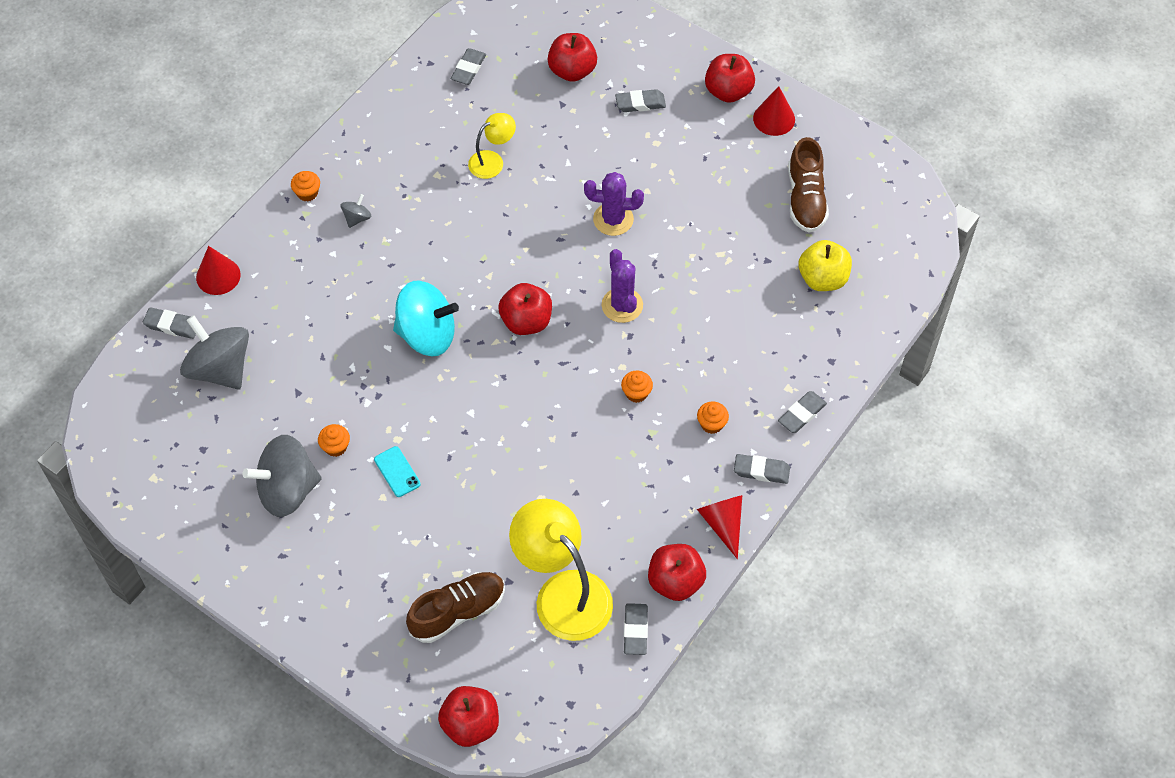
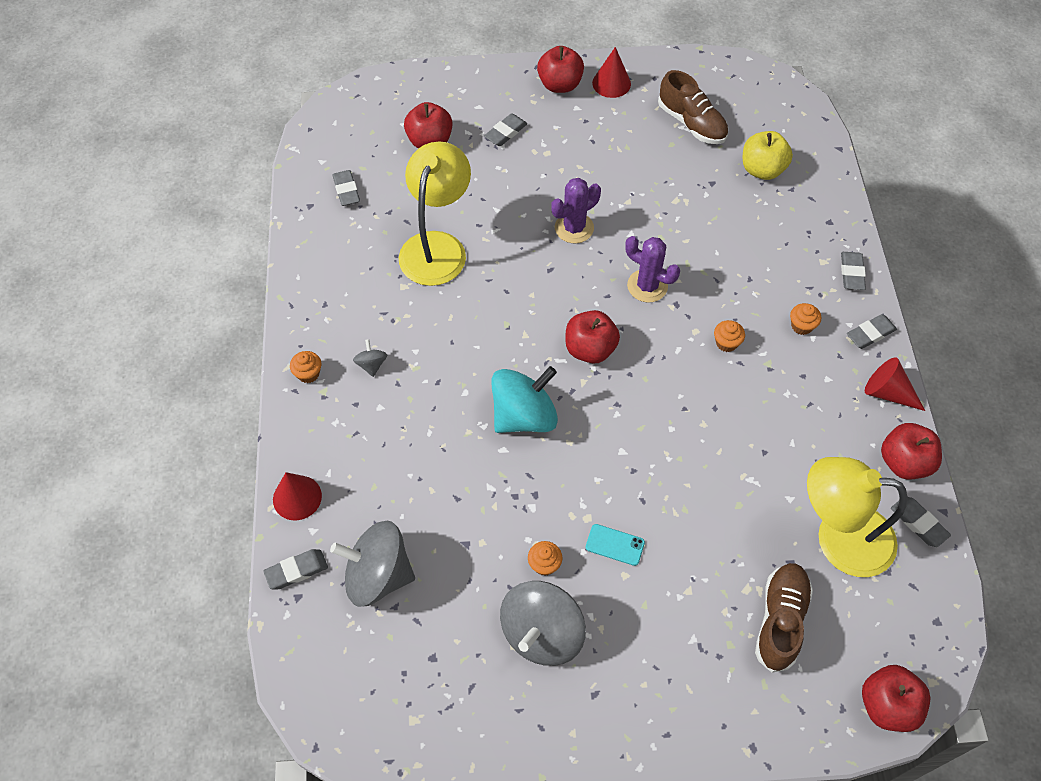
camera: 40 degrees left, 0 degrees up
(492, 161) = (437, 246): yellow lamp -> yellow lamp, size x1.91

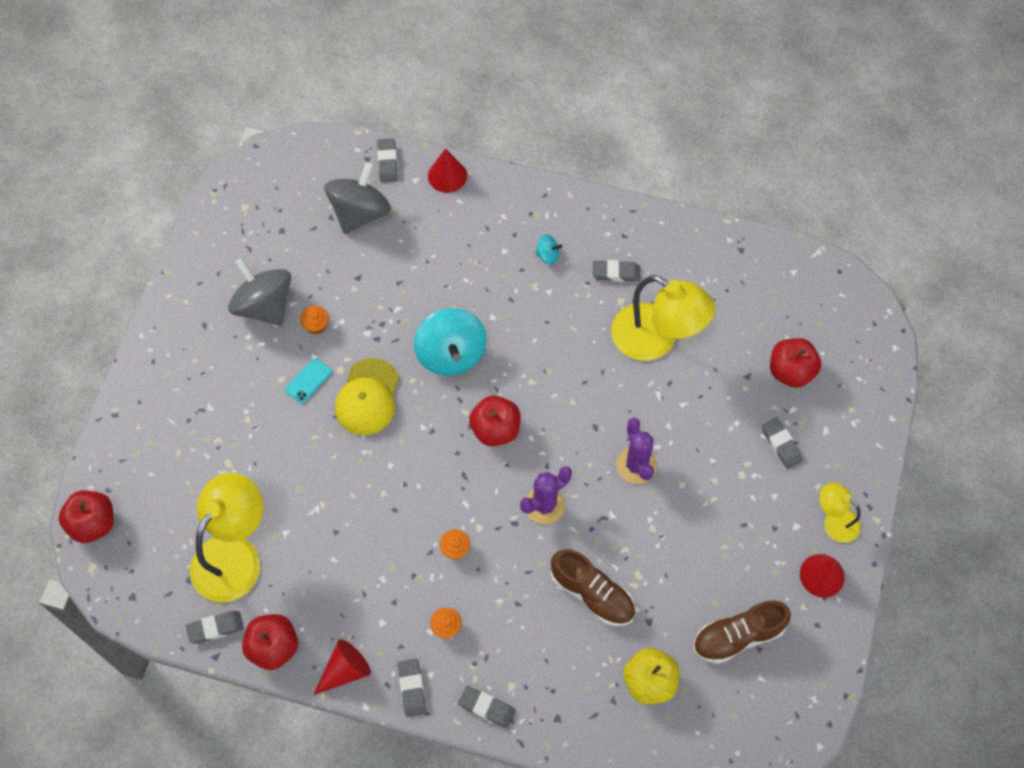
camera: 110 degrees right, 5 degrees up
(308, 374) = (557, 208): orange cupcake -> none
(346, 190) = (749, 283): grey eraser -> grey eraser (616, 273)
(371, 364) = (548, 255): grey spinning top -> turquoise spinning top
(560, 85) = (834, 521): red apple -> yellow lamp
(607, 477) = (367, 397): none -> yellow cap
(780, 620) = (192, 476): brown shoe -> brown shoe (592, 593)

